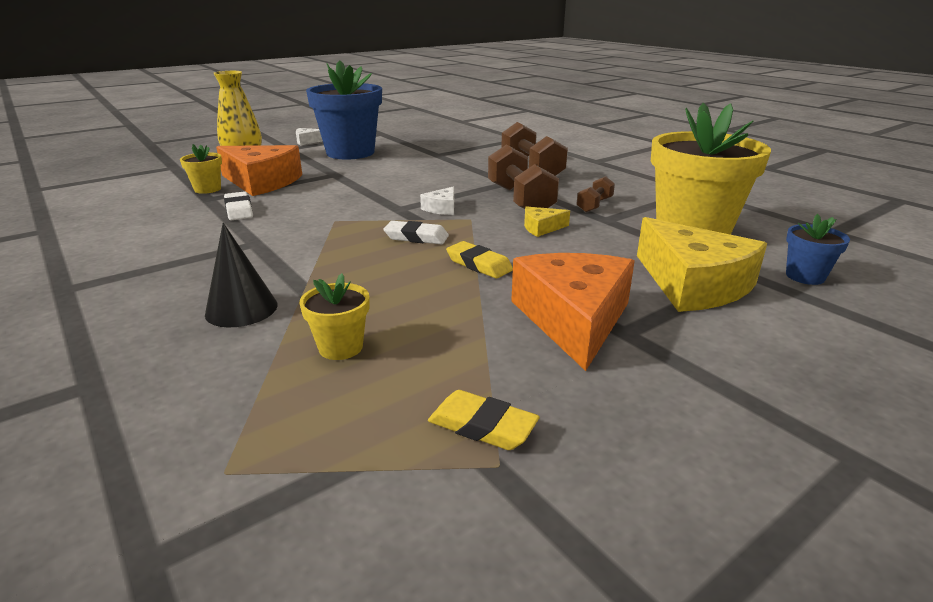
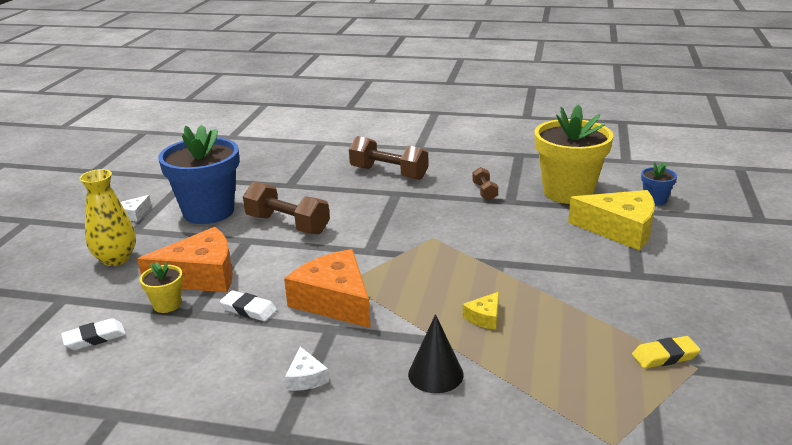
camera: 40 degrees left, 0 degrees up
(340, 347) = (537, 360): yellow flower pot -> none
(416, 237) = (429, 269): white eraser -> white eraser (95, 338)
(442, 208) = (398, 237): white cheese -> white cheese (306, 378)
(479, 264) = (503, 270): yellow eraser -> none
(520, 200) = (433, 206): brown dumbbell -> brown dumbbell (287, 224)
(541, 228) = (487, 225): yellow cheese -> yellow cheese (484, 317)
(573, 319) = (606, 280): orange cheese -> orange cheese (334, 301)

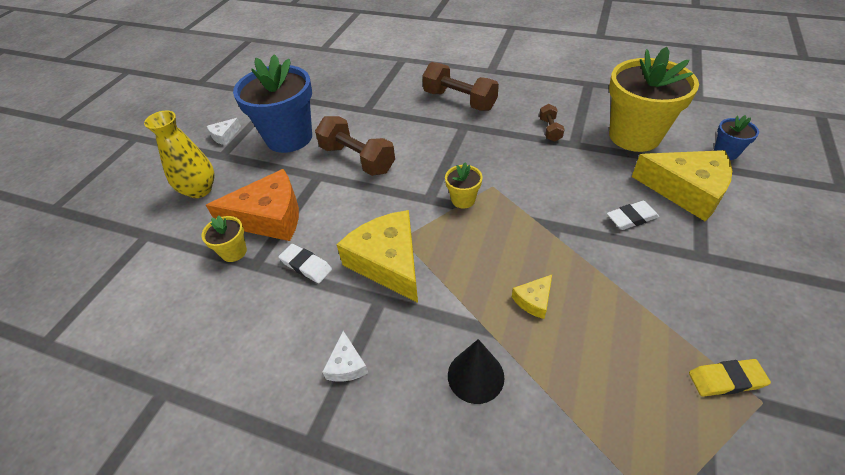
camera: 10 degrees right, 20 degrees up
(95, 338) = (163, 288): white eraser -> white eraser (631, 218)
(334, 301) = (388, 262): orange cheese -> yellow cheese
(404, 249) = (463, 200): none -> yellow flower pot

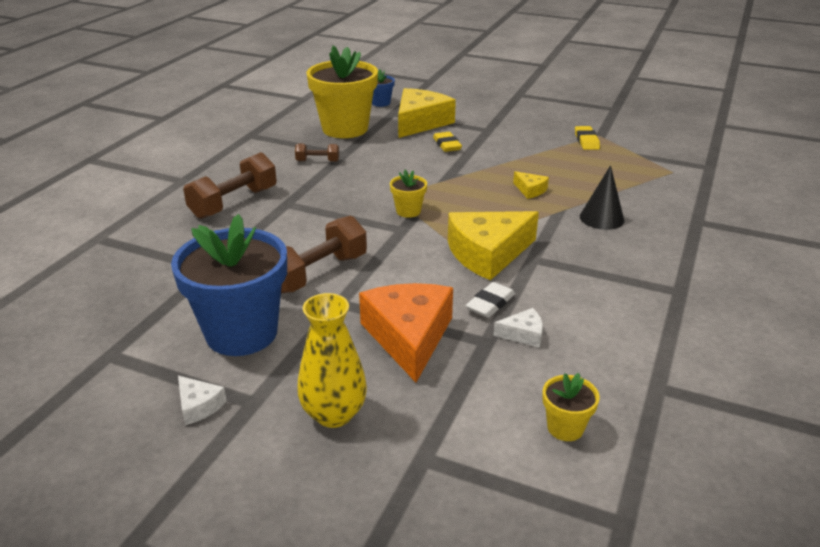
camera: 90 degrees left, 15 degrees down
(234, 252) = (465, 361): yellow flower pot -> yellow flower pot (565, 428)
(347, 365) = (604, 275): white cheese -> white cheese (523, 334)
(631, 218) = (447, 145): white eraser -> yellow eraser

